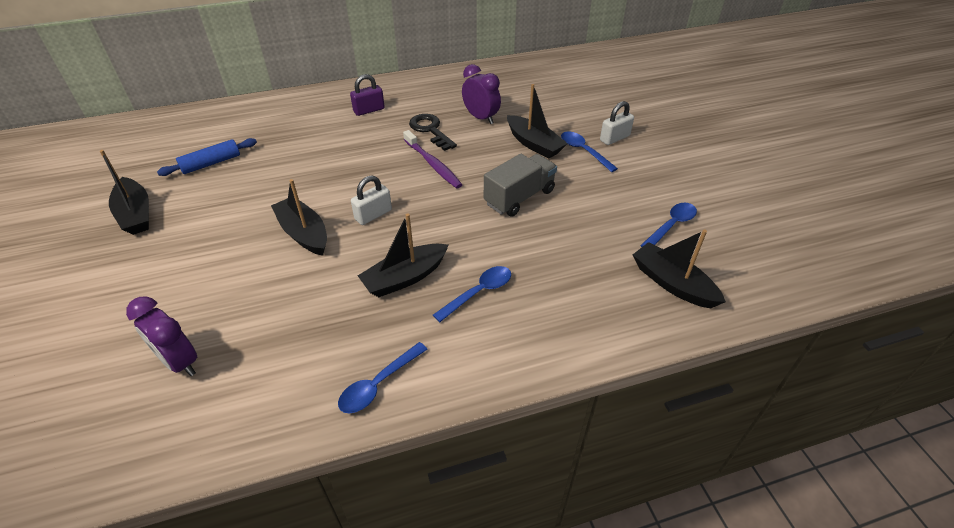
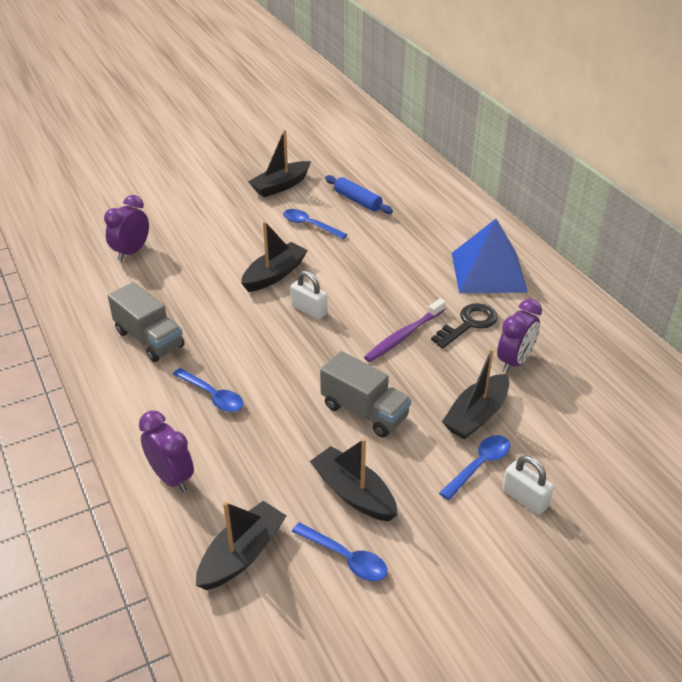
camera: 80 degrees right, 5 degrees down
(369, 110) = (488, 272): purple padlock -> blue pyramid
(370, 344) = (149, 339): none -> grey truck
(378, 384) = (109, 351): blue spoon -> blue spoon (310, 225)
(405, 277) = (227, 345): black boat -> black boat (353, 493)
(585, 328) = (171, 478): none -> purple clock

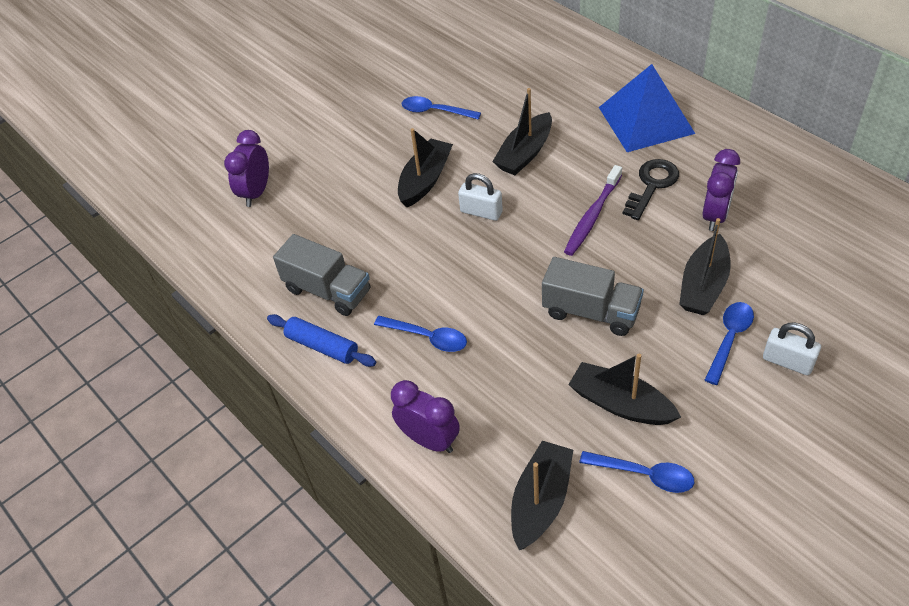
camera: 10 degrees left, 10 degrees up
(281, 186) = (381, 71): black boat -> black boat (525, 153)
(357, 201) = (472, 69): blue rolling pin -> blue rolling pin (322, 346)

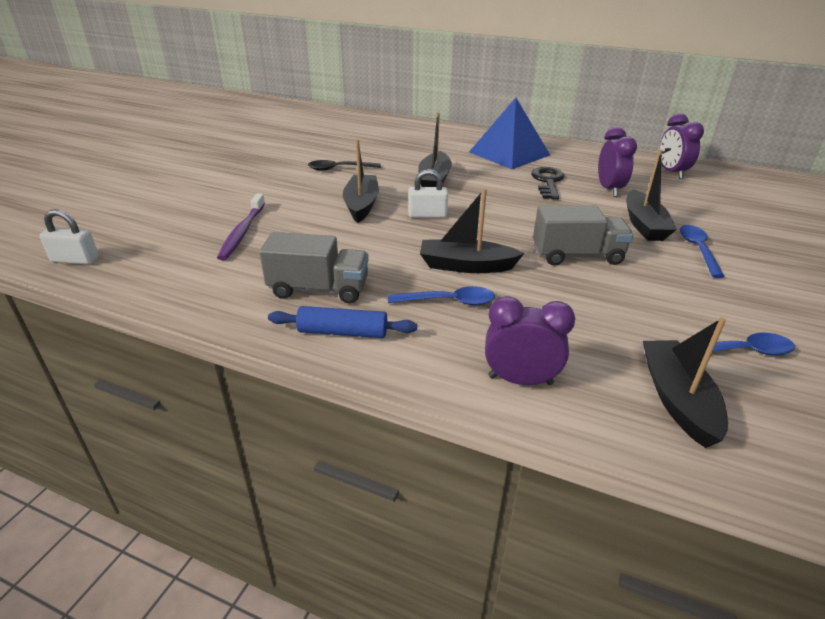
camera: 30 degrees left, 15 degrees down
(256, 192) = (195, 237): purple clock -> purple clock (671, 172)
(435, 111) = (339, 169): blue spoon -> black spoon
(592, 216) = (520, 203): purple toothbrush -> purple toothbrush (242, 232)
(620, 404) = (665, 307): black boat -> black boat (466, 266)
(788, 361) = (753, 253): white padlock -> white padlock (75, 260)

